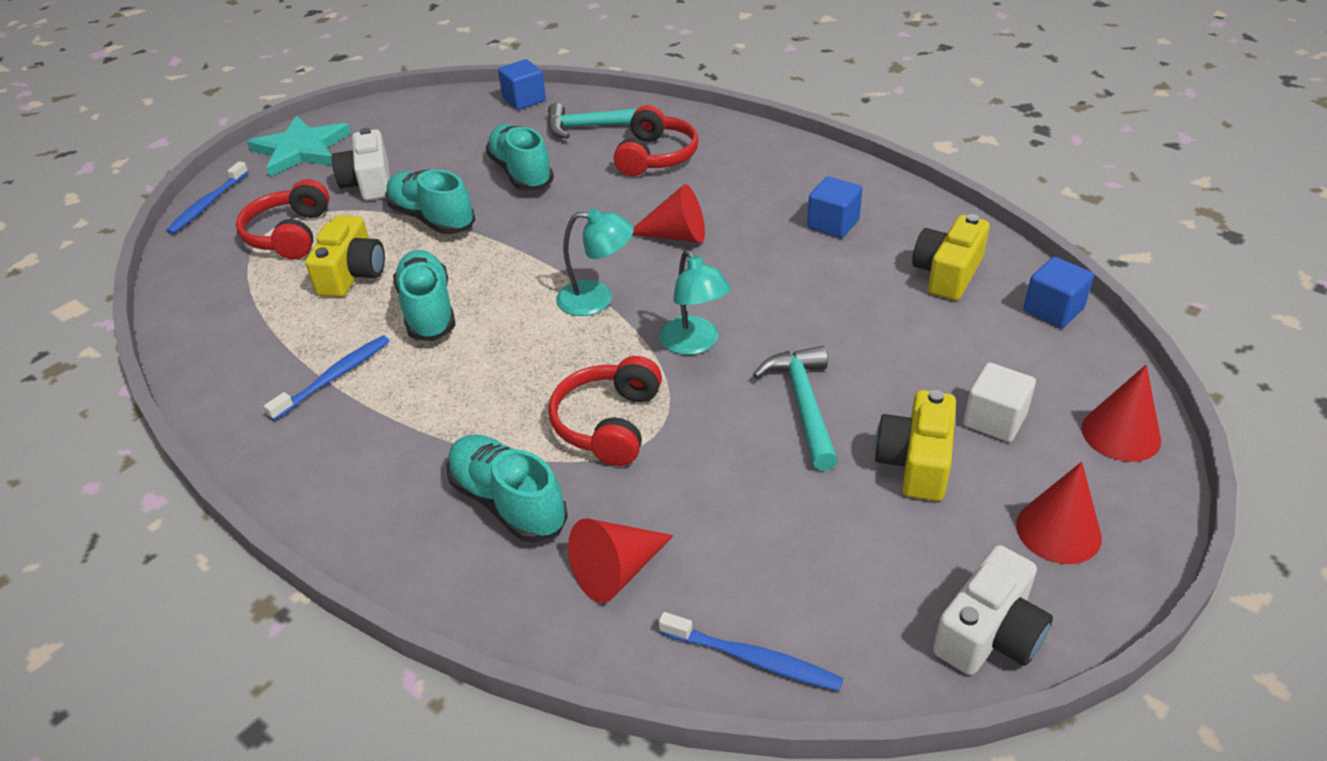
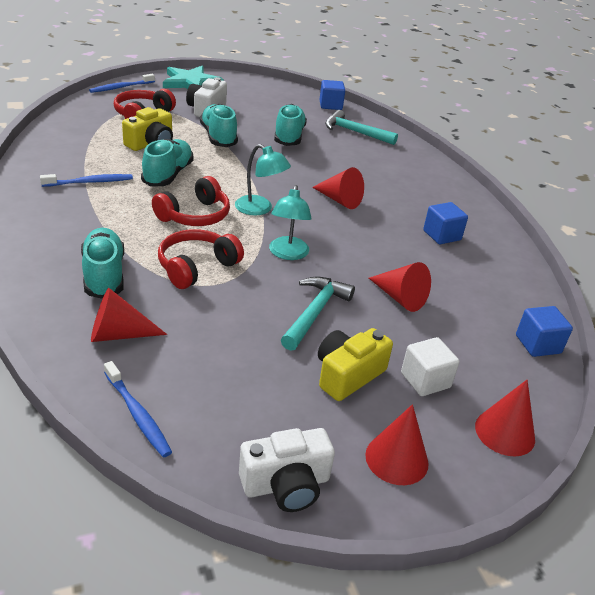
camera: 25 degrees right, 5 degrees down
(656, 156) = (373, 159): red headphones -> red headphones (195, 215)
(870, 332) = (400, 297): none -> red cone
(947, 273) = (487, 292): yellow camera -> none

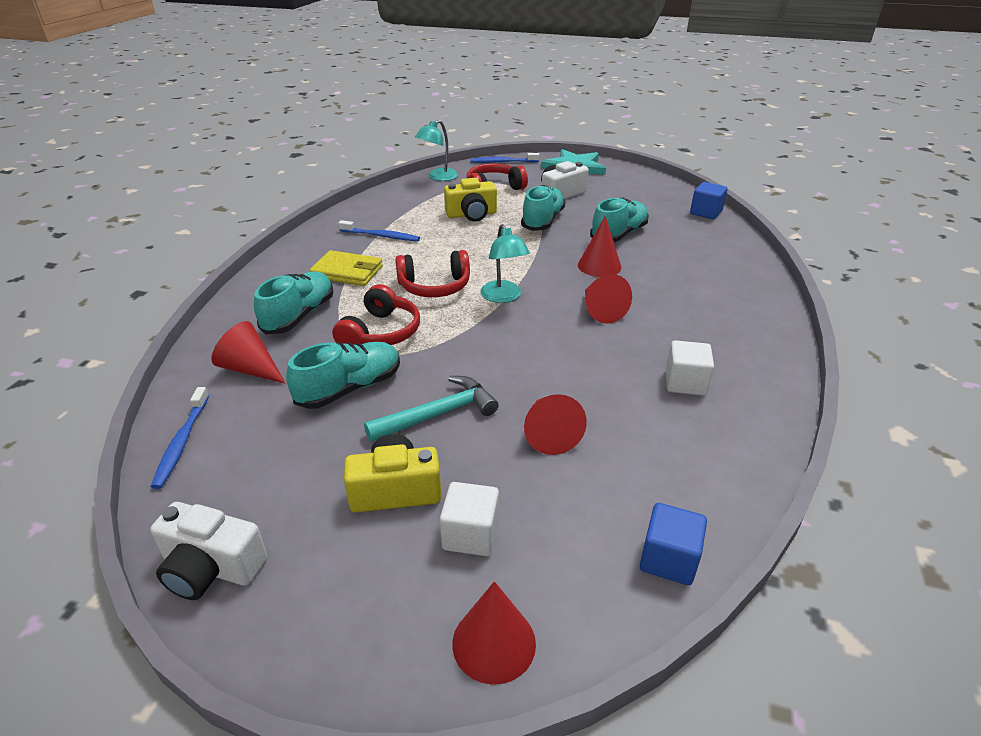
camera: 40 degrees right, 0 degrees up
(99, 223) = (347, 272): none -> yellow wallet
(168, 175) = (454, 245): turquoise shoe -> turquoise shoe (350, 388)
(196, 267) = (380, 333): red headphones -> red headphones turned 120 degrees clockwise
(288, 254) = (480, 348): turquoise lamp -> turquoise lamp (438, 177)
(355, 132) = (703, 245): turquoise hammer -> none
(396, 459) = (338, 602): red cone -> red cone (599, 266)
(442, 235) = (685, 383): blue cube -> white cube

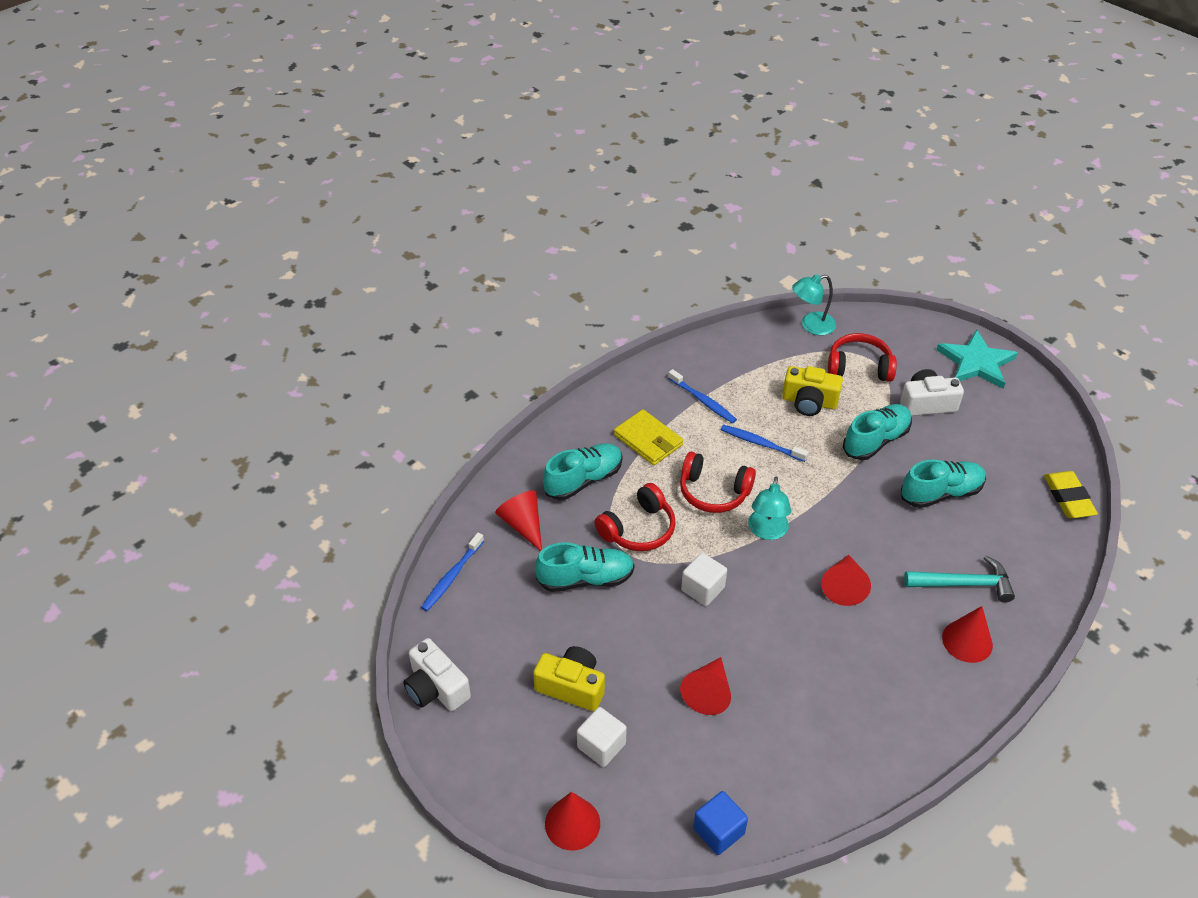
camera: 30 degrees right, 10 degrees up
(438, 414) = (637, 635): turquoise hammer -> turquoise hammer (964, 584)
(503, 162) = (900, 323): blue toothbrush -> blue toothbrush (761, 444)
(599, 266) = (886, 529): red cone -> red cone (967, 641)
(685, 383) = (855, 698): white cube -> white cube (703, 589)
(706, 212) = (1068, 498): blue cube -> yellow eraser

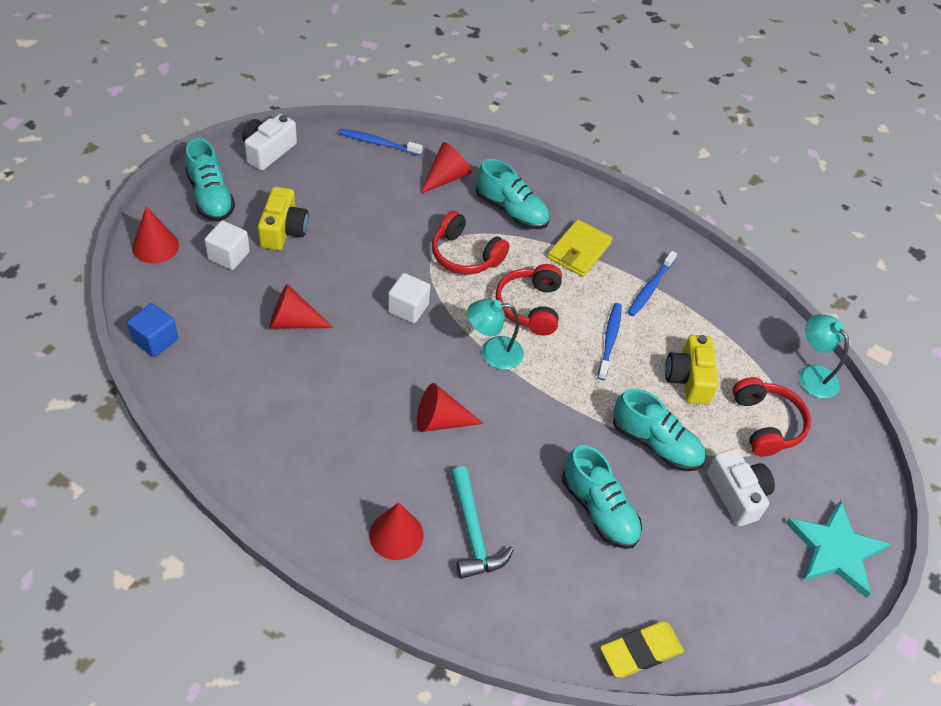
camera: 70 degrees right, 5 degrees up
(585, 579) = (398, 225): turquoise shoe -> turquoise shoe (210, 197)

